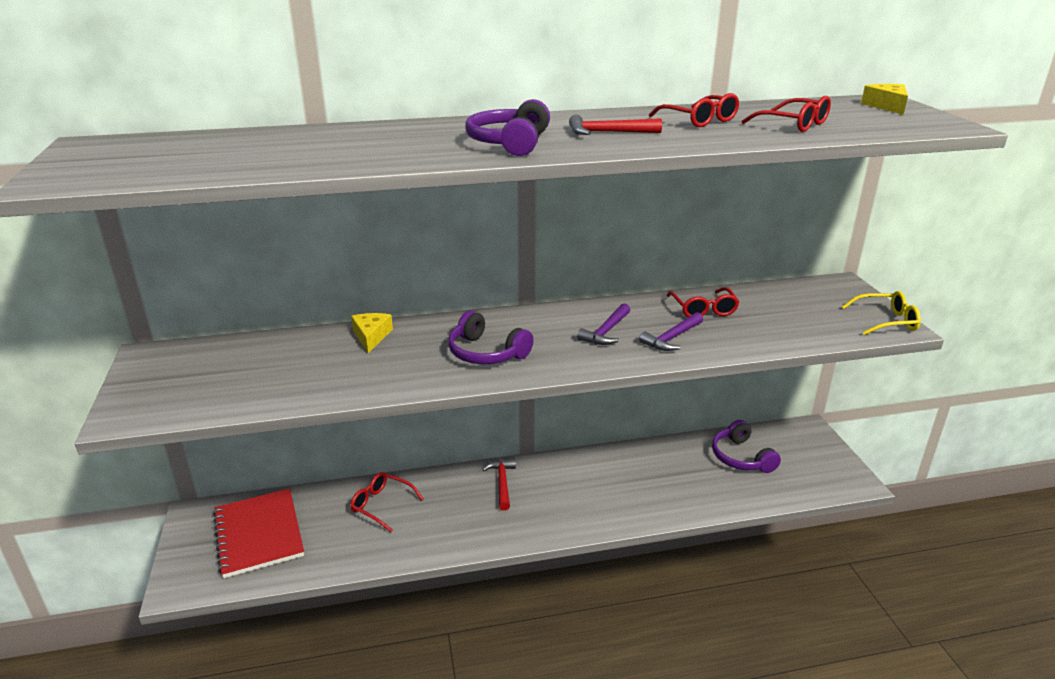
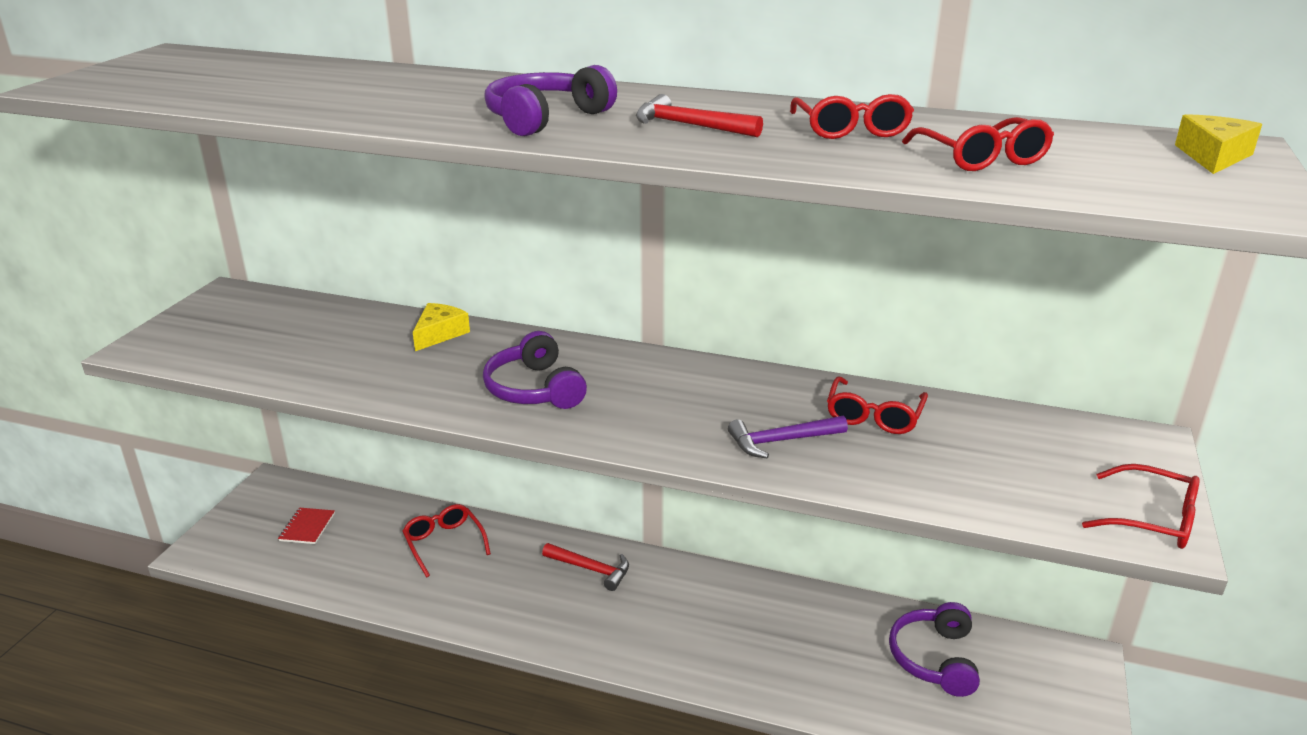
camera: 30 degrees right, 0 degrees up
(259, 534) = (307, 527): red notebook -> red notebook, size x0.43
(502, 483) = (591, 569): red hammer -> red hammer turned 90 degrees clockwise
(606, 332) = (705, 407): purple hammer -> none
(886, 321) = (1152, 519): yellow glasses -> red glasses

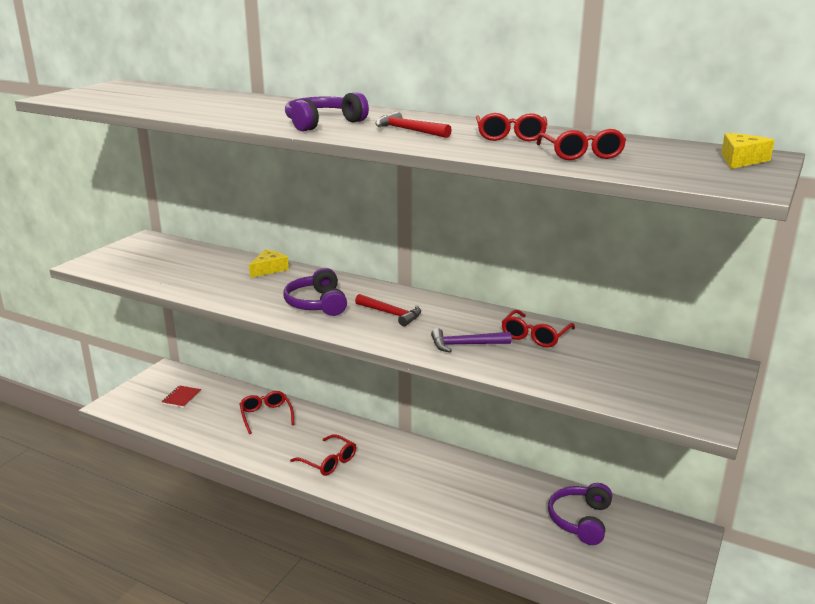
camera: 10 degrees right, 5 degrees down
(591, 569) = (358, 441): red hammer -> red hammer (391, 314)
(1152, 519) = (701, 410): red glasses -> red glasses (328, 462)

